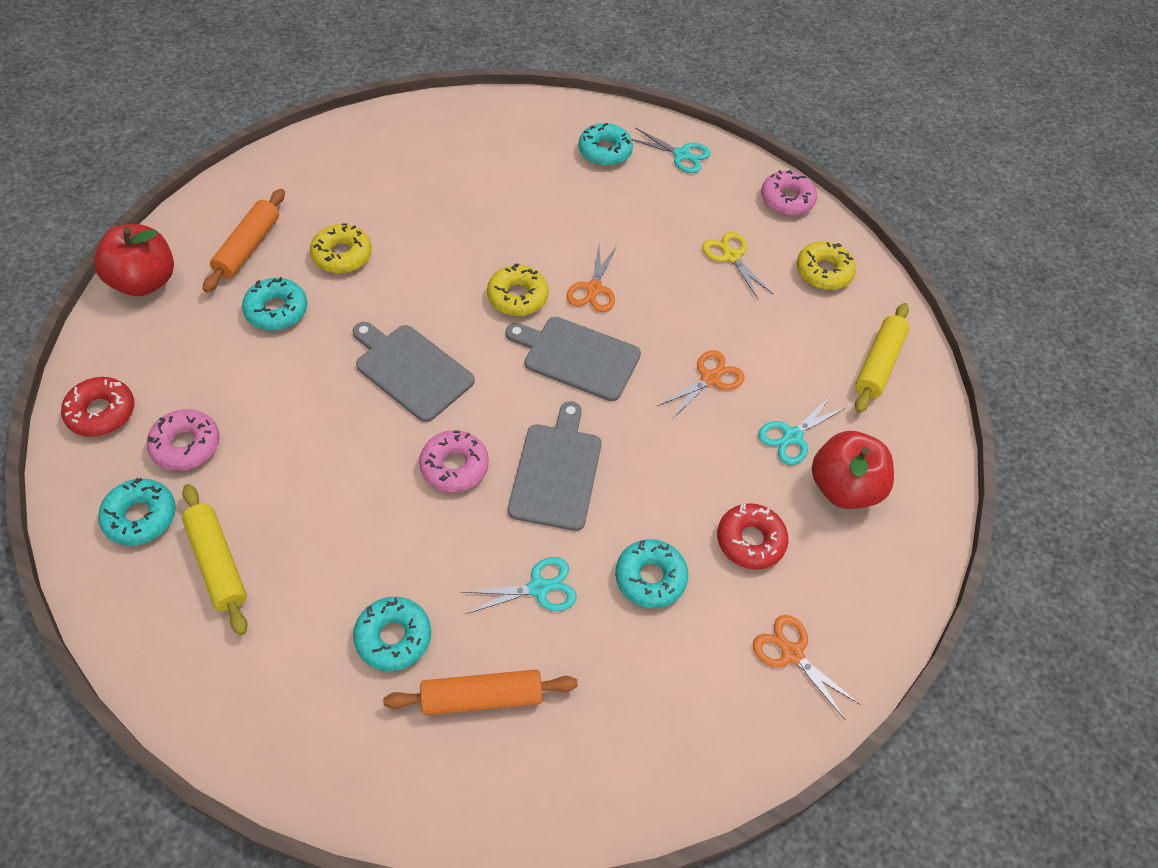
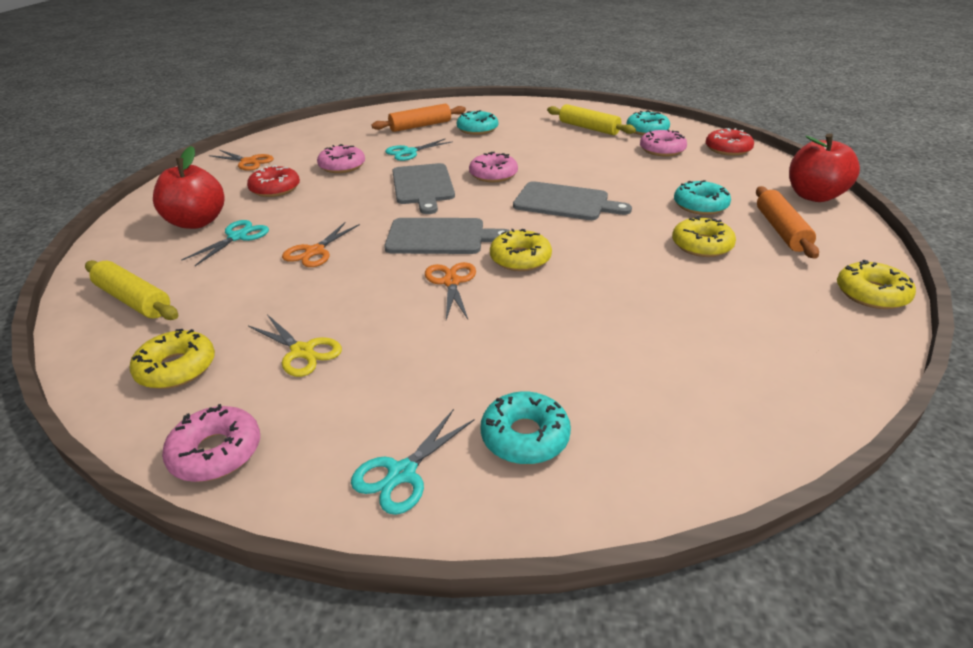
camera: 165 degrees right, 20 degrees down
(277, 163) = (871, 294): none -> yellow donut
(650, 578) = (342, 166): turquoise donut -> pink donut
(681, 155) = (402, 473): turquoise scissors -> turquoise scissors turned 60 degrees counterclockwise
(878, 364) = (134, 300): yellow rolling pin -> yellow rolling pin turned 60 degrees counterclockwise

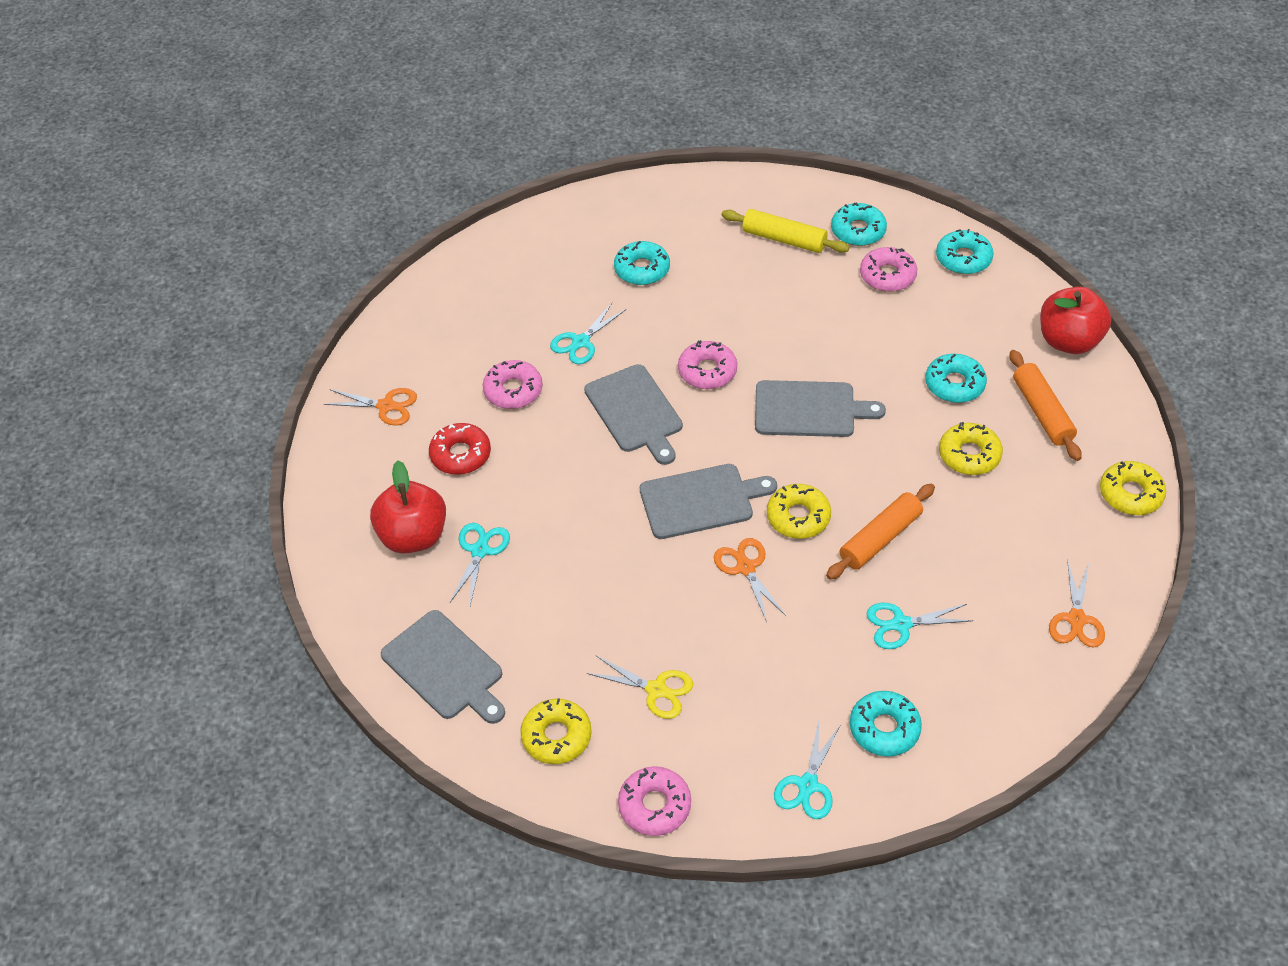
camera: 15 degrees left, 15 degrees up
(134, 300) = (445, 668): yellow rolling pin -> grey cutting board
(315, 251) = (581, 555): orange scissors -> orange scissors (1076, 619)
(420, 126) = (562, 275): orange rolling pin -> orange rolling pin (880, 538)
(586, 348) = (901, 624): none -> turquoise scissors
(728, 149) = (963, 259): red donut -> turquoise donut

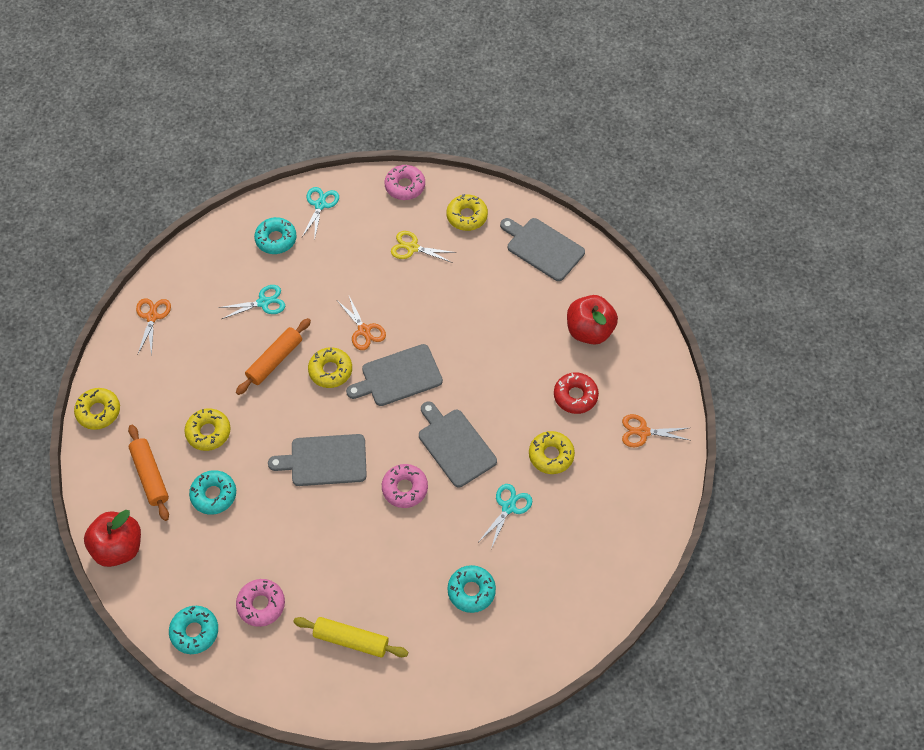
camera: 170 degrees right, 10 degrees up
(480, 551) = (542, 325): turquoise scissors -> none
(513, 391) = (551, 455): pink donut -> yellow donut
(858, 231) = (285, 657): turquoise donut -> none

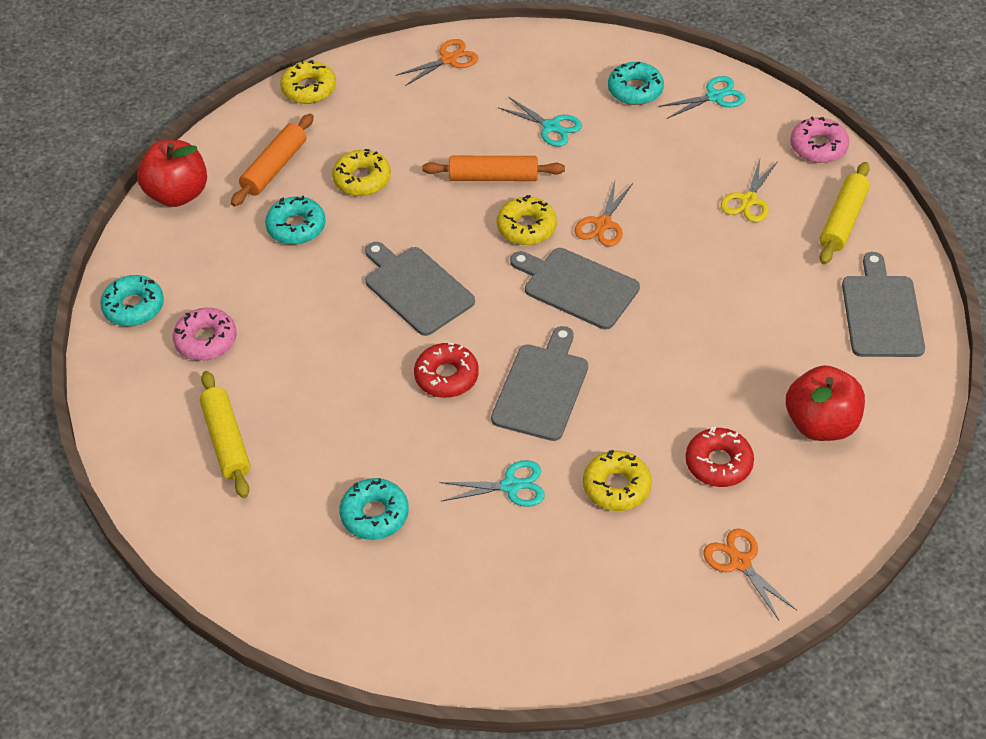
camera: 55 degrees right, 10 degrees down
(405, 488) = (446, 376): pink donut -> red donut
(412, 248) = (748, 200): yellow scissors -> yellow scissors turned 135 degrees counterclockwise
(467, 216) = (842, 220): yellow donut -> yellow rolling pin

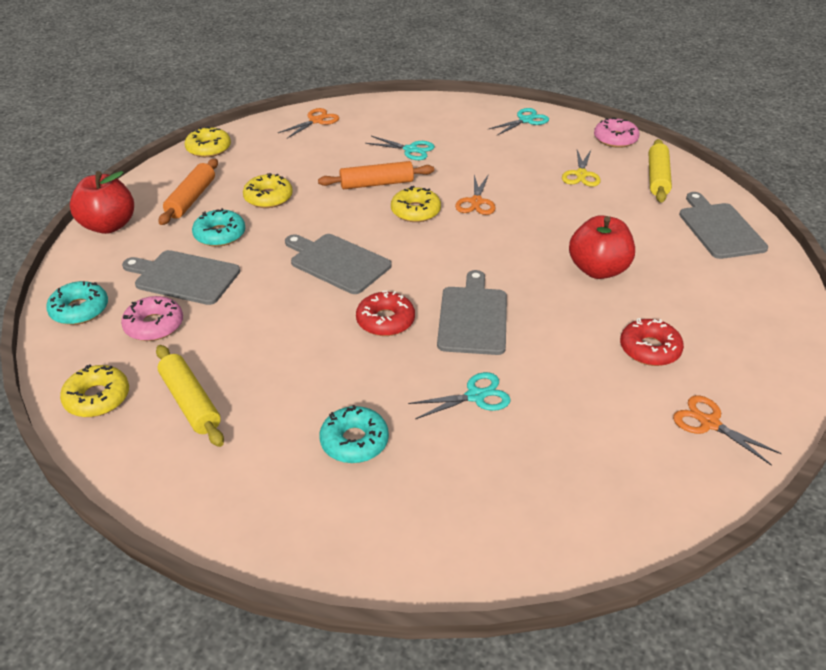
camera: 15 degrees left, 10 degrees down
(577, 287) = (473, 244): grey cutting board -> grey cutting board (184, 277)
(616, 486) = (571, 381): yellow donut -> yellow donut (97, 398)
(635, 90) = (465, 123): turquoise donut -> none
(821, 424) = (717, 308): red apple -> red apple (598, 270)

